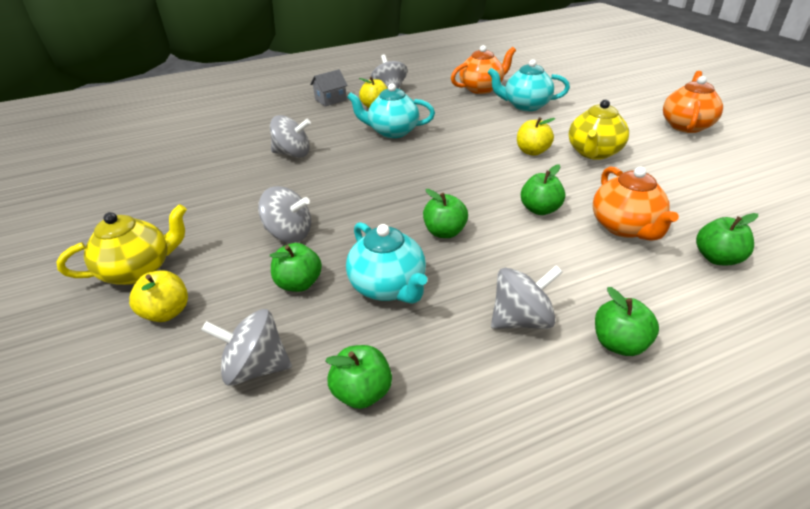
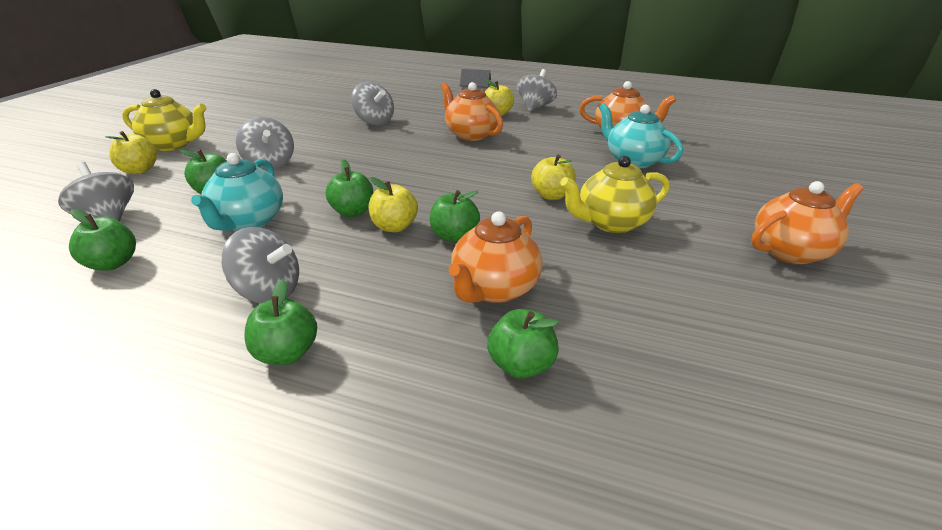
camera: 40 degrees right, 5 degrees down
(392, 132) = (470, 134): turquoise teapot -> orange teapot
(494, 225) = (394, 227): none -> yellow apple

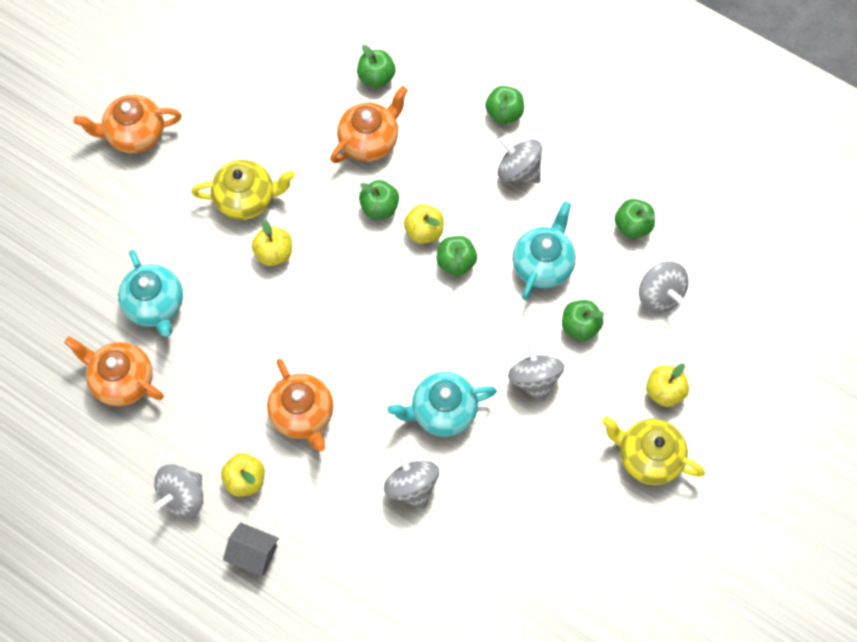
camera: 165 degrees left, 35 degrees up
(355, 145) = (442, 411): none -> turquoise teapot

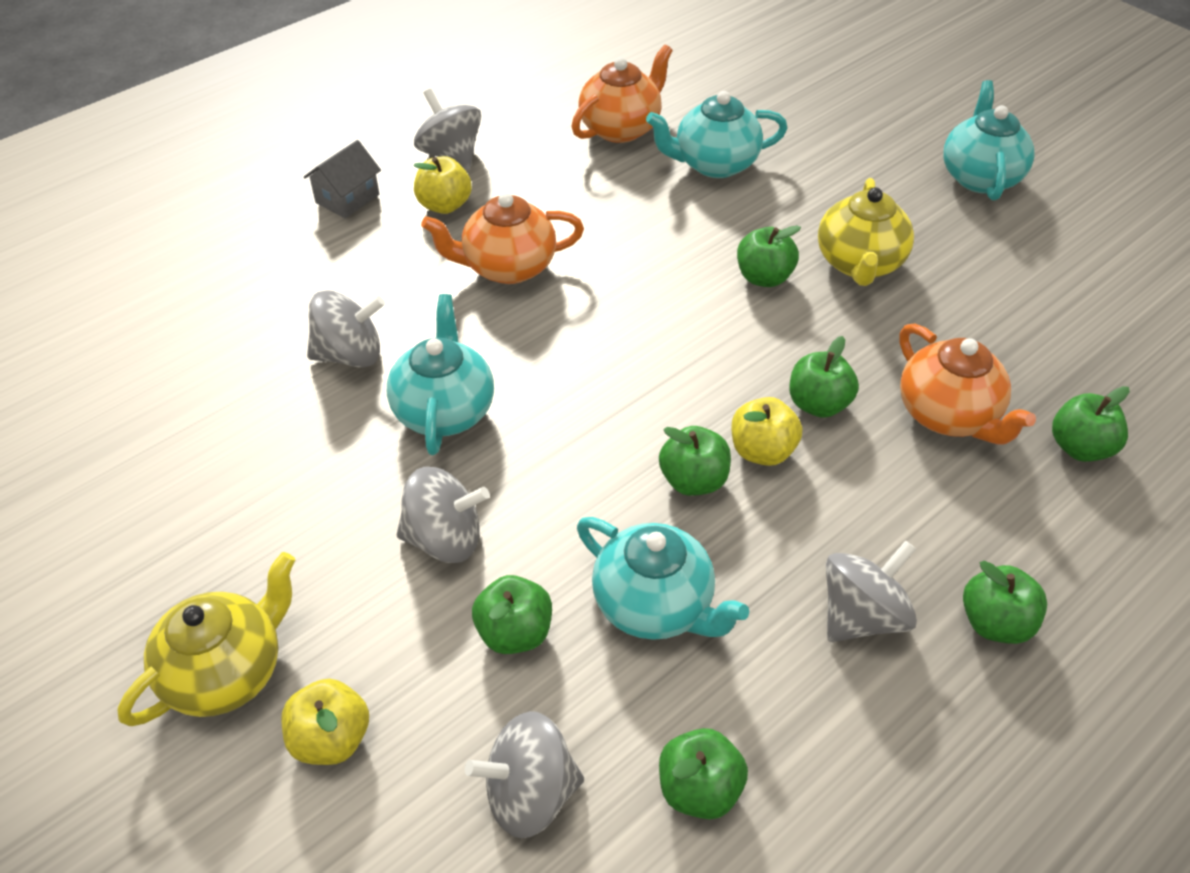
camera: 105 degrees right, 20 degrees down
(135, 134) = (979, 177): orange teapot -> turquoise teapot
(274, 253) = (764, 277): yellow apple -> green apple

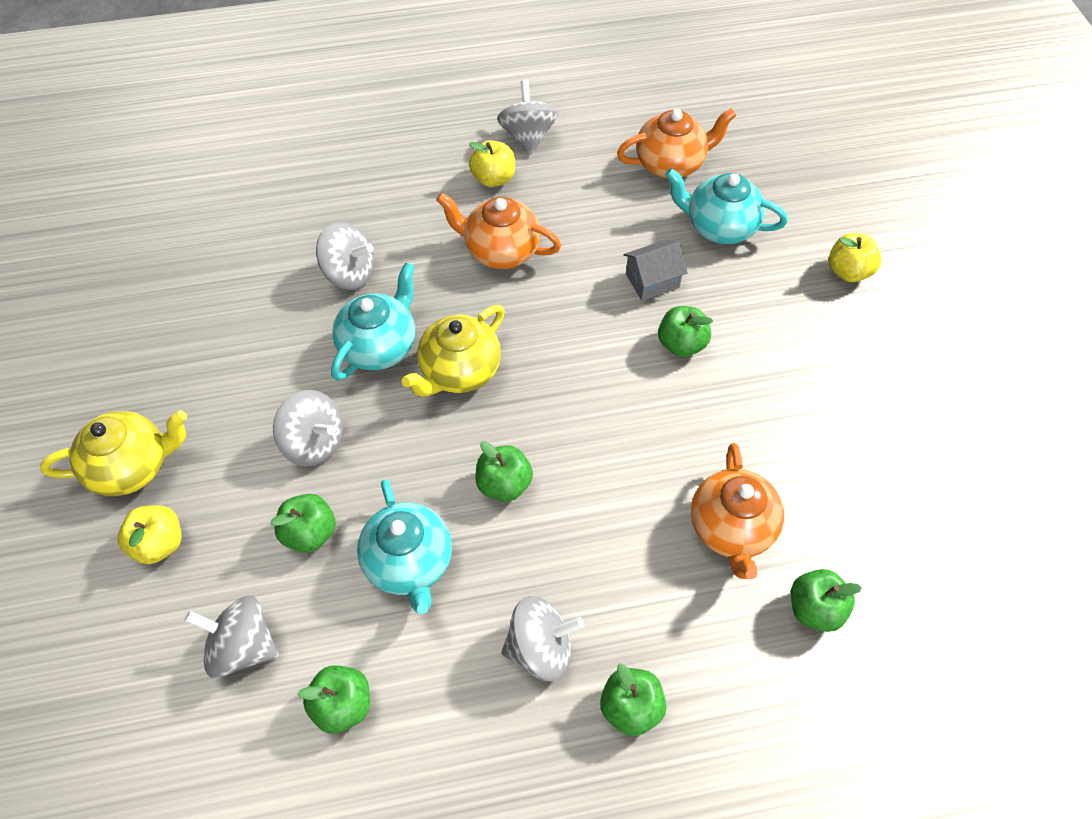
camera: 30 degrees right, 10 degrees up
(347, 198) = (432, 144): grey house -> grey house (652, 281)
(762, 451) = (569, 486): yellow apple -> yellow apple (848, 271)
(818, 404) = (639, 469): green apple -> none
(859, 264) = (766, 366): yellow teapot -> yellow teapot (459, 371)
(979, 177) = (935, 332): turquoise teapot -> none

